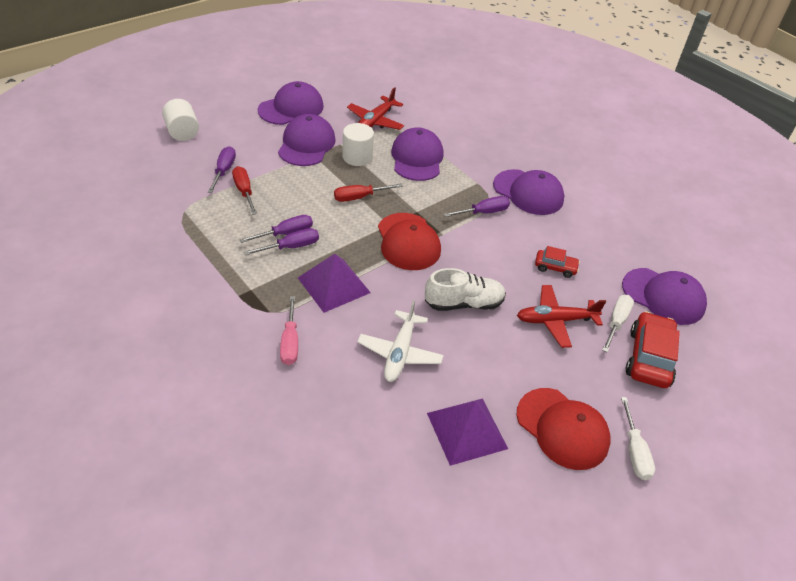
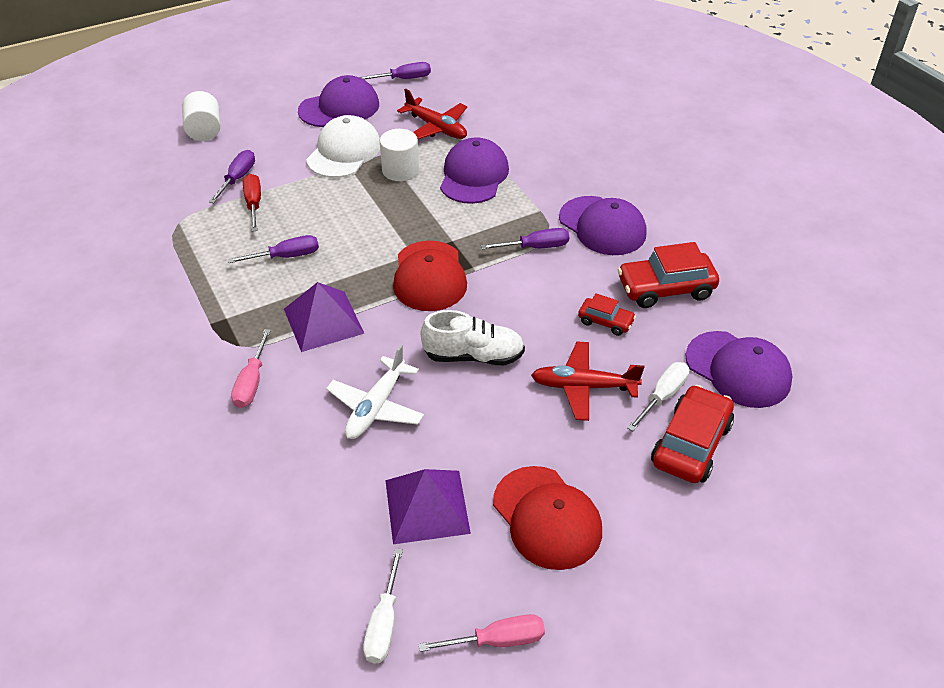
camera: 15 degrees right, 0 degrees up
(291, 247) = (287, 272): purple screwdriver -> purple screwdriver (403, 79)
(306, 144) = (344, 152): purple cap -> white cap
(360, 197) = (388, 219): red screwdriver -> none
(375, 121) = (436, 128): red plane -> red plane turned 90 degrees counterclockwise
(557, 534) = (497, 640): none -> pink screwdriver
(591, 238) = (665, 288): none -> red car
(634, 451) = (630, 555): white screwdriver -> white screwdriver (384, 623)

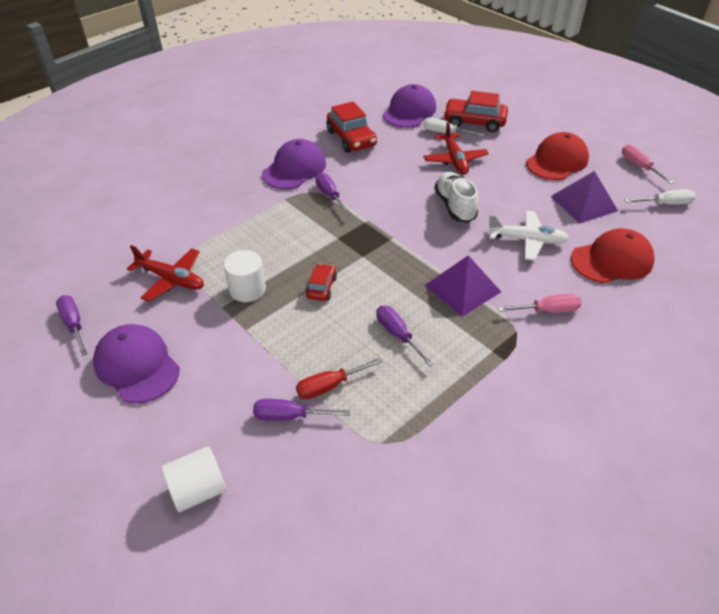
camera: 105 degrees left, 0 degrees up
(344, 152) = (224, 338): white cap -> none
(429, 276) = (385, 242): red cap -> red cap (612, 260)
(436, 128) = (171, 279): red plane -> red plane turned 90 degrees clockwise
(473, 176) = (246, 241): purple cap -> none
(605, 321) = (393, 158): red car -> red car (321, 287)

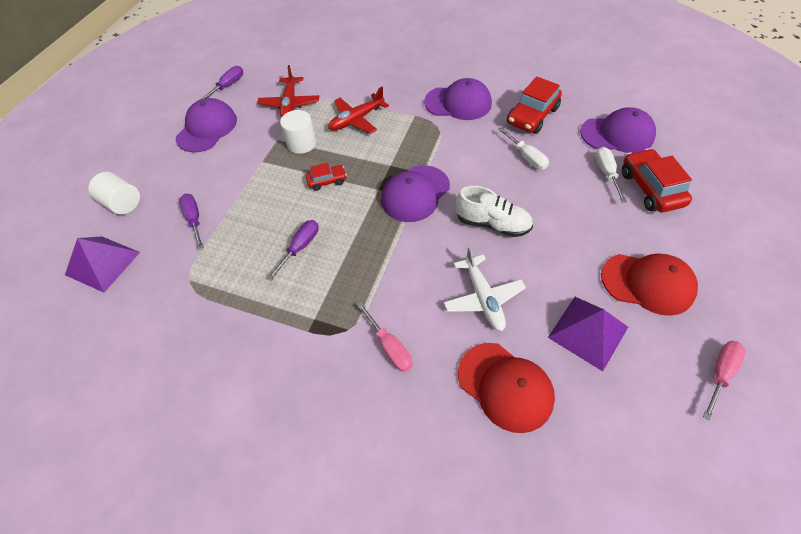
camera: 65 degrees right, 10 degrees up
(330, 195) = (440, 138): purple screwdriver -> none
(330, 386) = (230, 229): red screwdriver -> none
(387, 235) = (415, 193): none -> purple cap
(455, 160) = (566, 197): red plane -> red plane (356, 120)
(455, 206) = (492, 224): white shoe -> white shoe turned 60 degrees clockwise
(462, 288) = (380, 270): purple pyramid -> purple pyramid (102, 263)
(665, 204) = (661, 422): white screwdriver -> white screwdriver (526, 157)

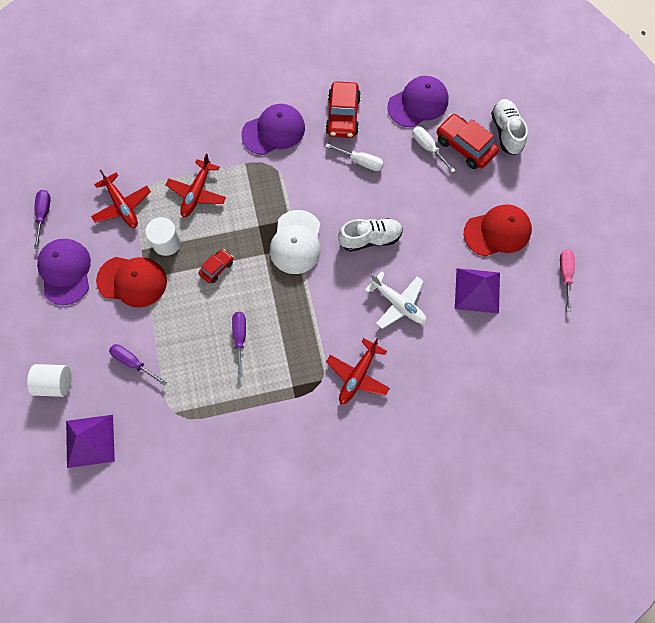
camera: 35 degrees left, 15 degrees up
(389, 346) = (358, 375): pink screwdriver -> red plane
(415, 193) = (296, 242): purple cap -> white cap
(505, 386) = (446, 358): red cap -> red cap (132, 281)
(708, 195) = (506, 132): none -> white shoe

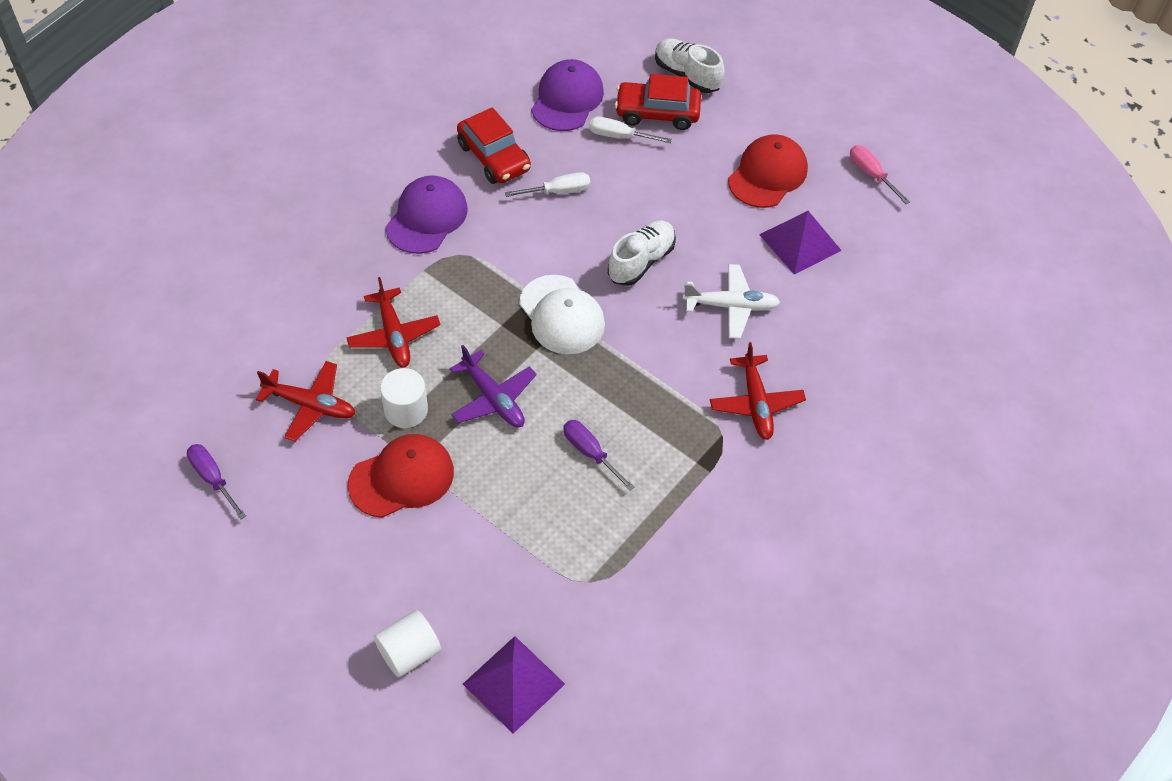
camera: 40 degrees left, 15 degrees down
(65, 271) = (303, 523): purple cap -> none
(133, 363) = (487, 563): purple screwdriver -> none
(217, 268) = (493, 398): red car -> purple plane

